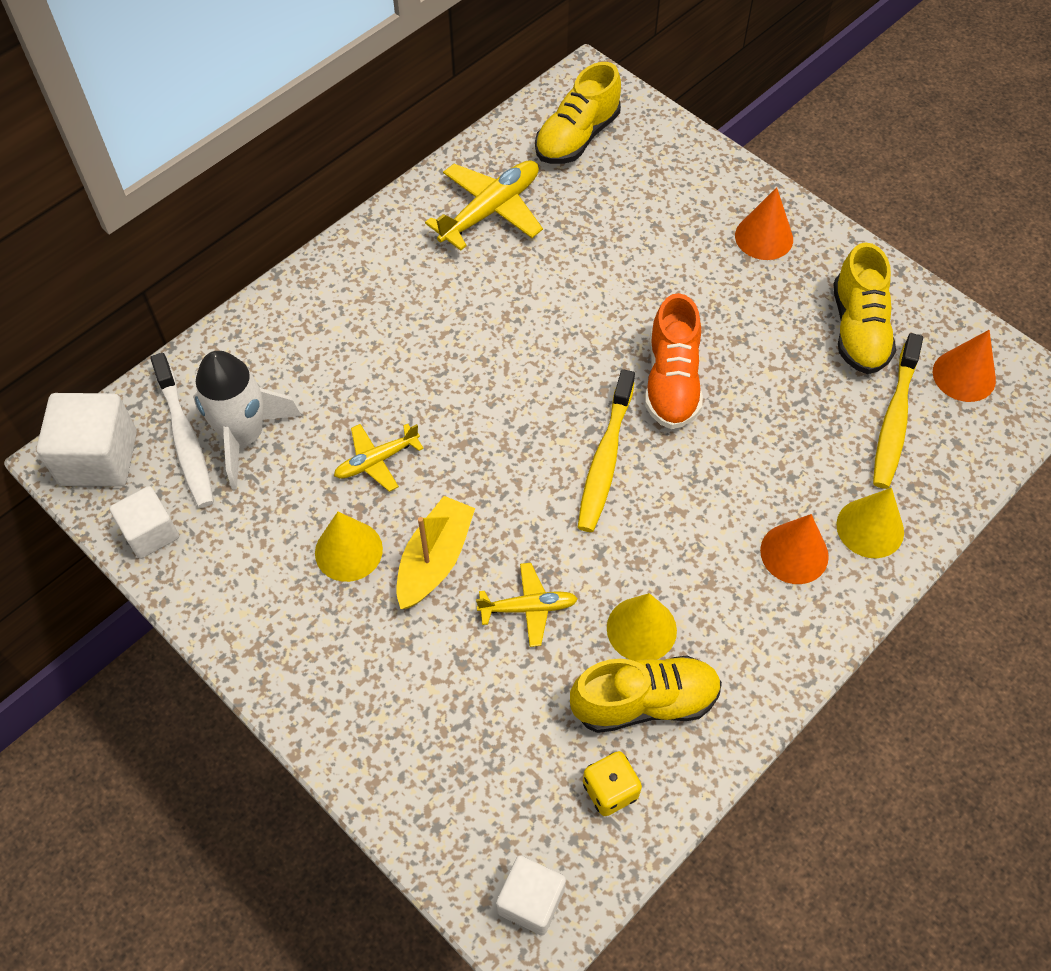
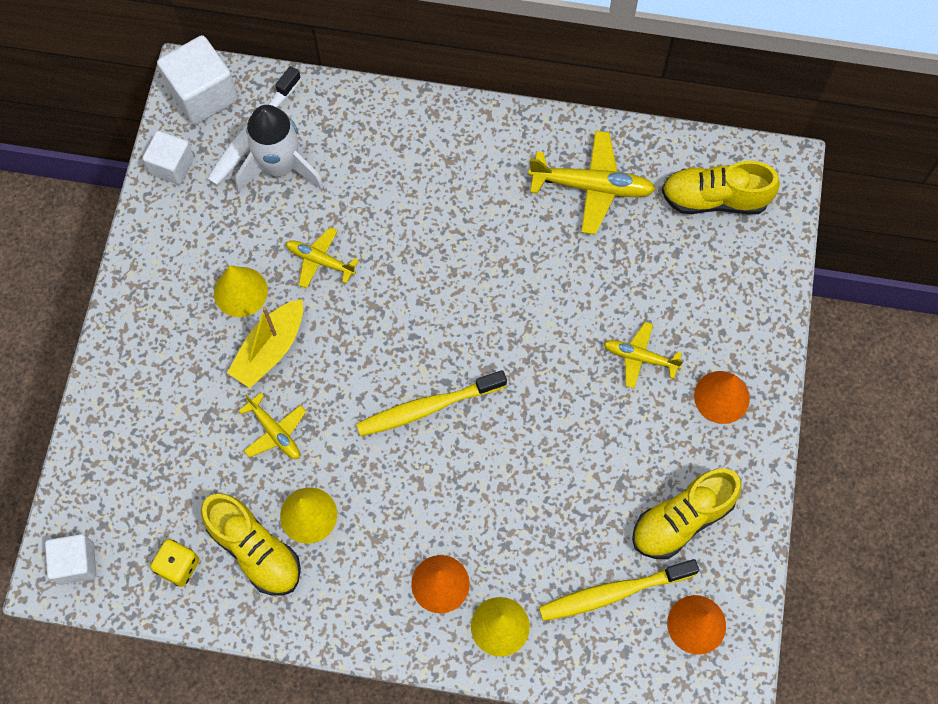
camera: 55 degrees right, 10 degrees up
(434, 560) = (270, 349): yellow boat -> yellow boat turned 135 degrees clockwise
(671, 381) = (529, 412): orange shoe -> none
(683, 271) = (640, 358): none -> yellow plane

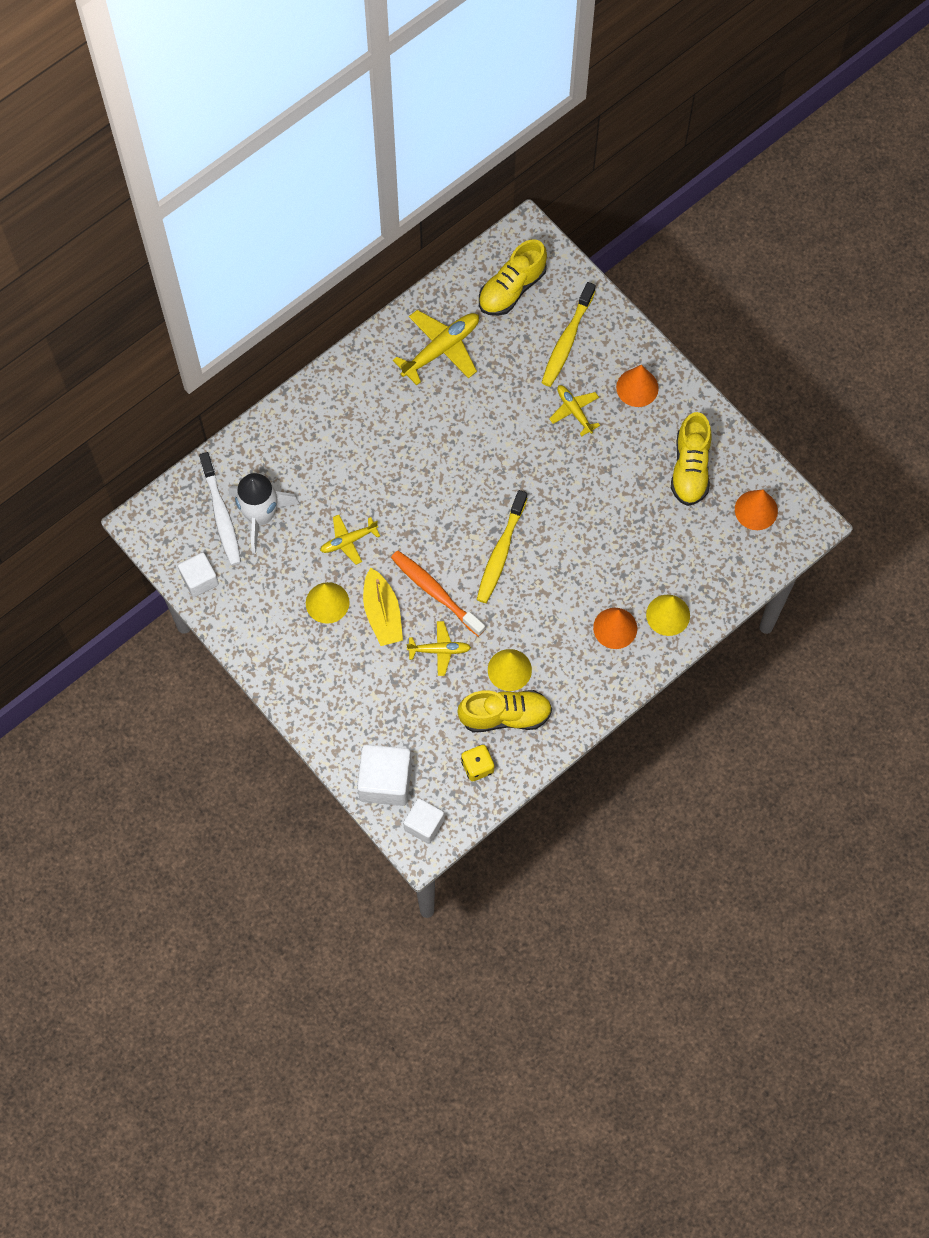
camera: 50 degrees left, 0 degrees up
(203, 94) = (164, 524): white cube -> white cube (385, 781)
(333, 380) = (435, 592): none -> orange toothbrush
(613, 592) = (700, 539): yellow toothbrush -> yellow toothbrush (567, 340)
(640, 358) = (574, 411): yellow plane -> yellow plane turned 90 degrees clockwise

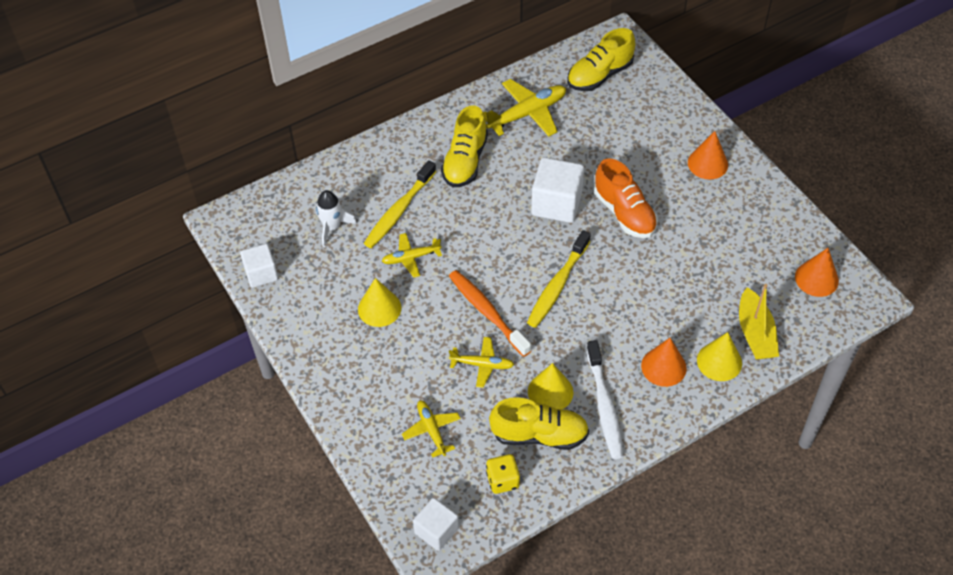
camera: 10 degrees right, 15 degrees down
(221, 515) = (295, 222): white toothbrush -> white toothbrush (604, 406)
(261, 516) = (332, 227): white rocket -> white rocket, size x0.63
(382, 613) = (431, 324): yellow boat -> yellow boat (755, 333)
(385, 781) = (404, 482): white cube -> white cube (556, 204)
(558, 459) = (624, 213): none -> orange shoe
(567, 340) = (645, 119): yellow toothbrush -> yellow toothbrush (399, 211)
(574, 411) = (645, 176): yellow plane -> yellow plane (432, 430)
(690, 468) = (753, 235): yellow shoe -> yellow shoe (465, 161)

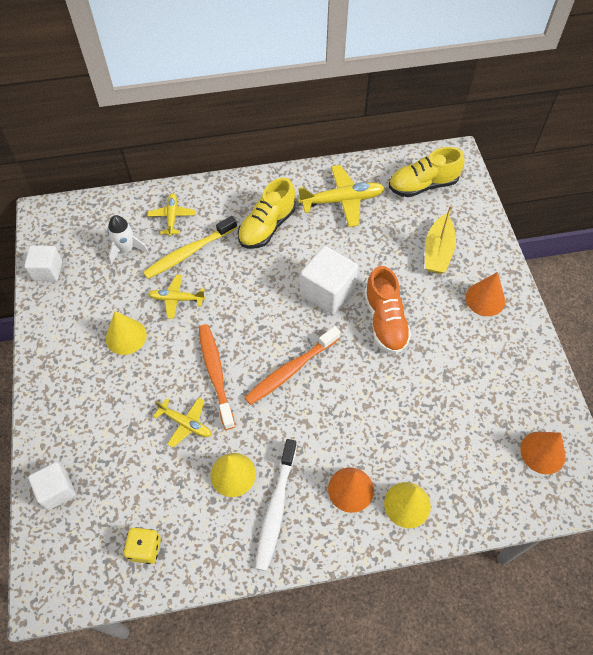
camera: 20 degrees right, 5 degrees up
(432, 430) = (109, 472): yellow plane -> yellow plane (172, 217)
(436, 531) = (60, 576): white cube -> white cube (57, 490)
(539, 435) = (201, 514): yellow shoe -> none
(557, 285) = (290, 370): yellow toothbrush -> orange toothbrush
(755, 333) = (456, 488): yellow boat -> yellow boat (438, 251)

